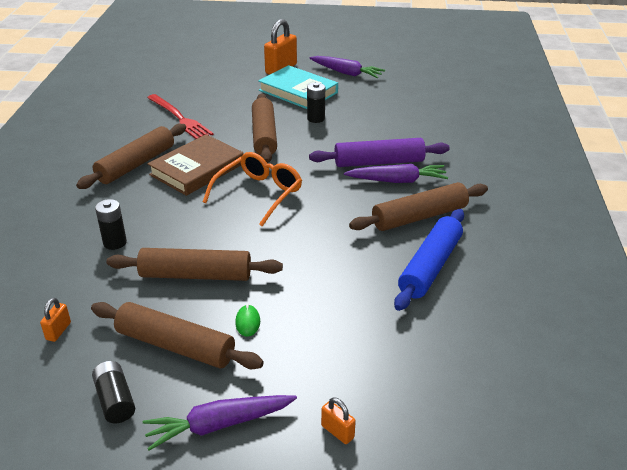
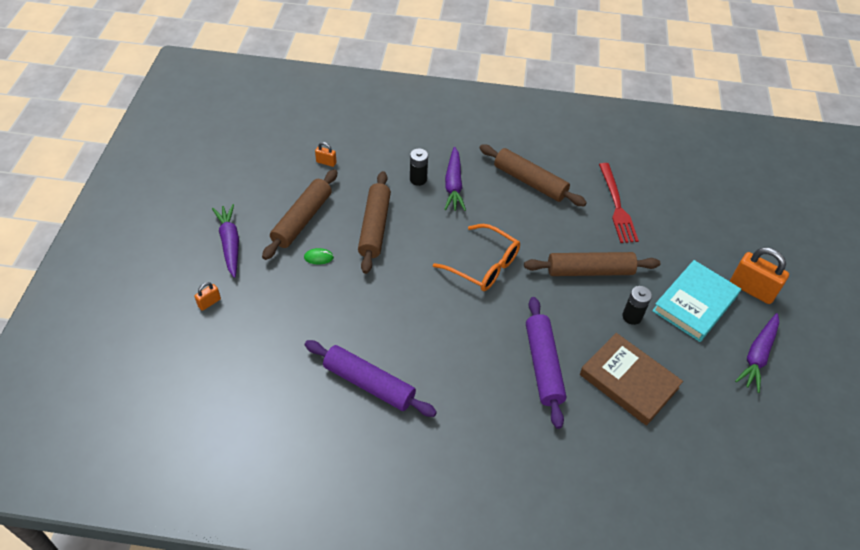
camera: 90 degrees right, 15 degrees up
(115, 400) = (261, 195): black battery -> none
(179, 118) = (617, 205): red fork -> red fork turned 60 degrees counterclockwise
(197, 169) = (523, 222): brown book -> brown book (628, 381)
(397, 181) = (508, 377): purple carrot -> purple carrot (453, 185)
(419, 217) = (444, 387): brown rolling pin -> none
(430, 266) = (369, 384): blue rolling pin -> purple rolling pin

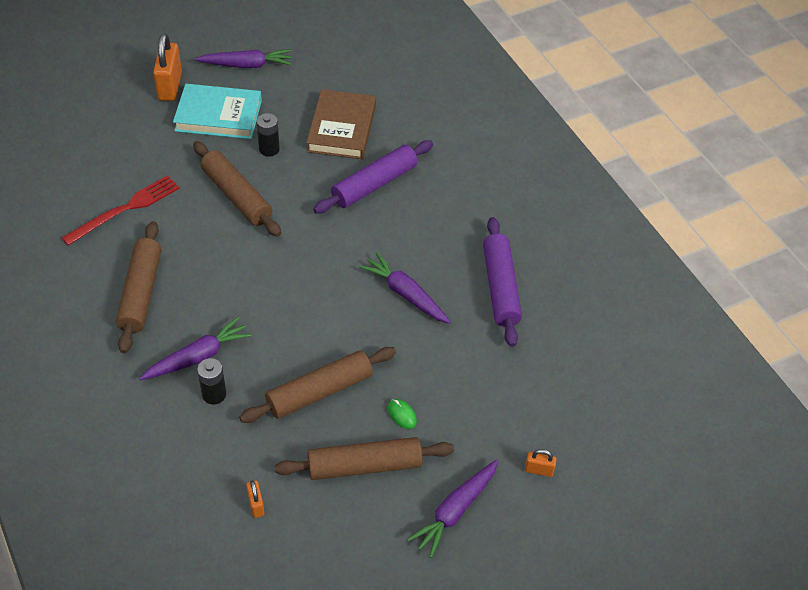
camera: 125 degrees left, 0 degrees up
(414, 318) = (405, 294): none -> purple carrot
(484, 265) = (296, 274): orange glasses -> none

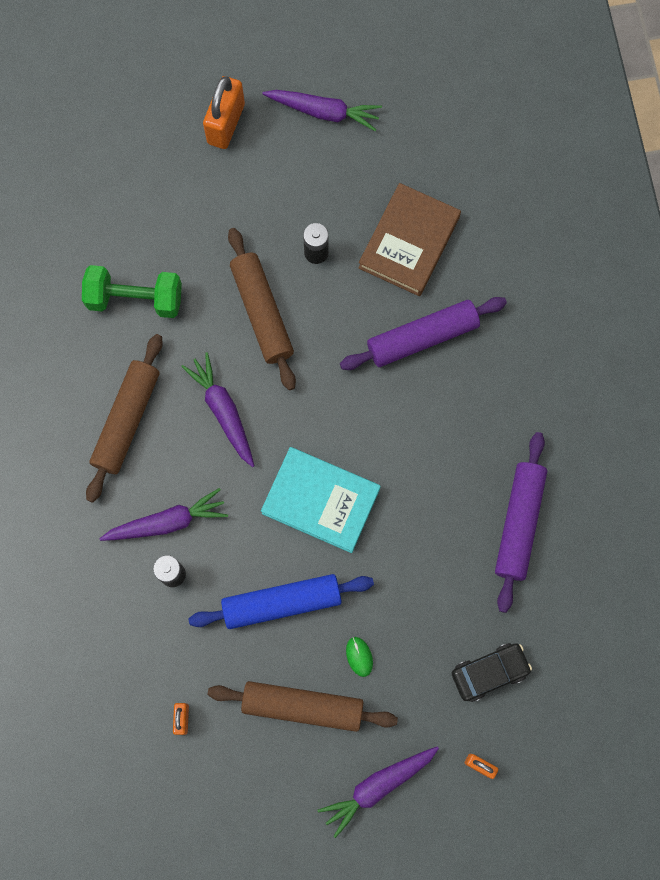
camera: 20 degrees right, 25 degrees up
(125, 209) = (135, 299): red fork -> green dumbbell
(218, 115) = (271, 185): turquoise book -> turquoise book (321, 501)
(319, 391) = (282, 602): brown rolling pin -> blue rolling pin
(405, 294) = (410, 502): purple carrot -> purple carrot (223, 411)
(519, 398) = (489, 672): none -> black car

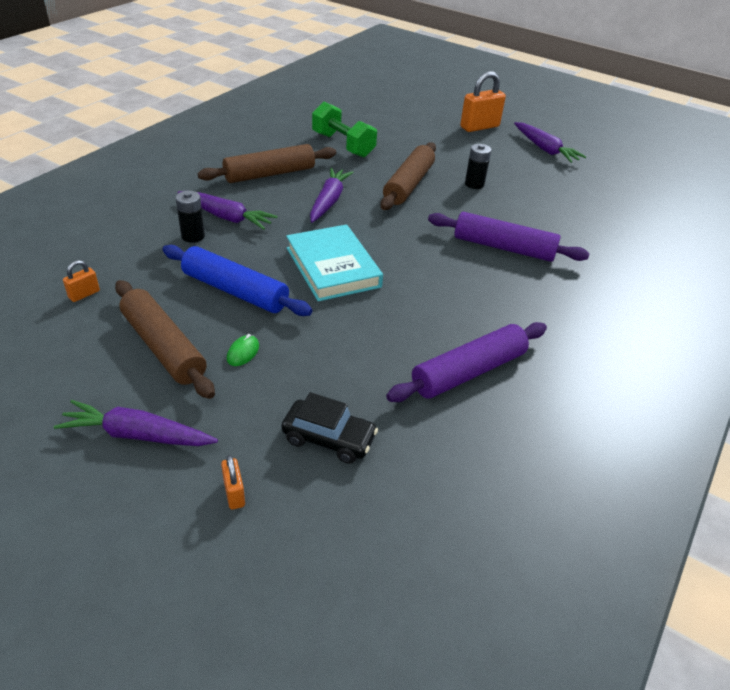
camera: 40 degrees right, 35 degrees down
(409, 242) = (543, 211): brown book -> none

